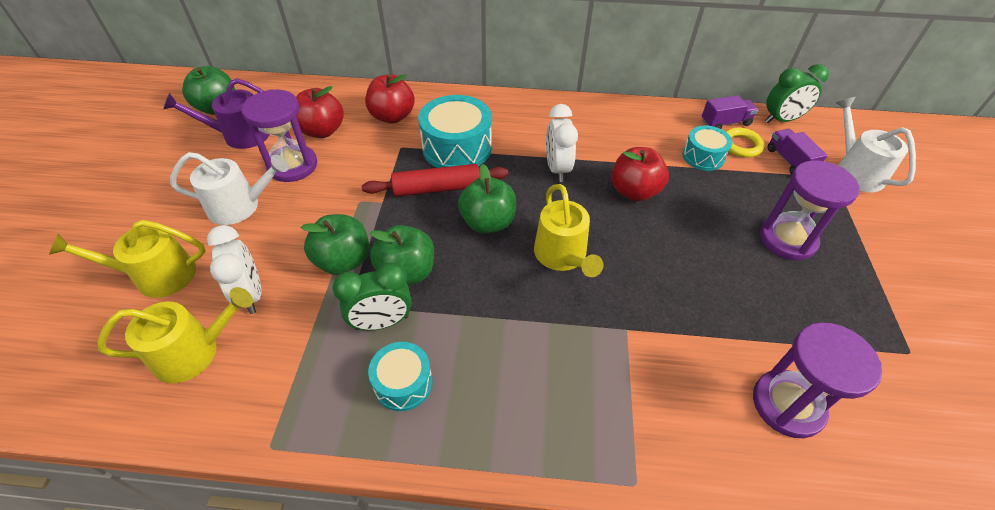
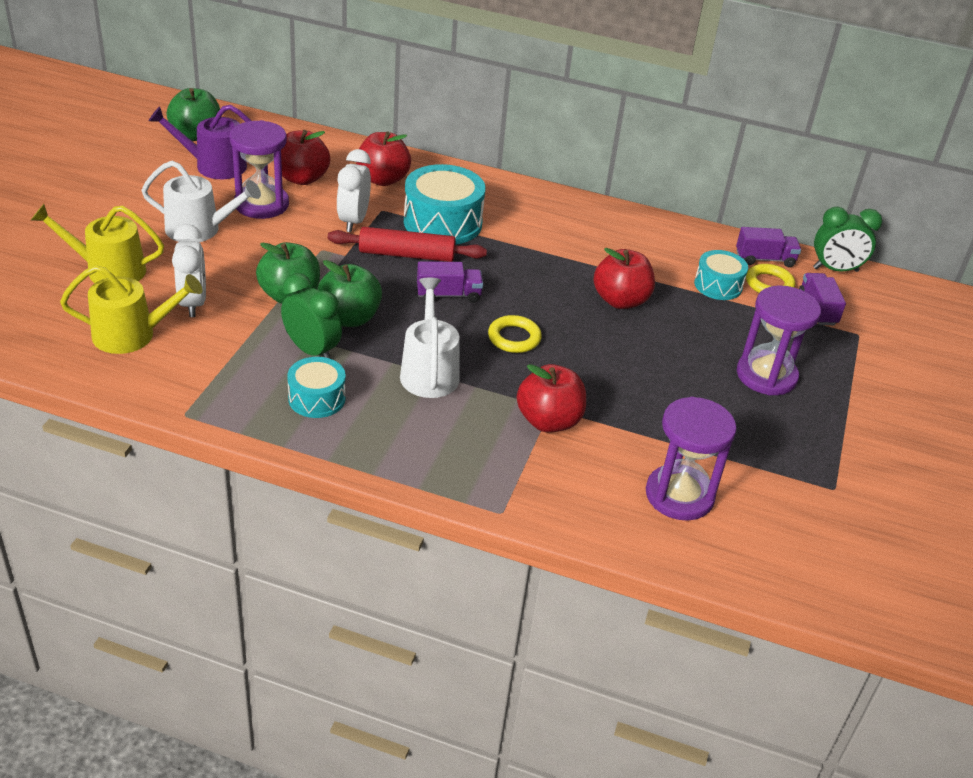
camera: 10 degrees right, 10 degrees down
(382, 322) = (312, 351): green clock -> green clock turned 135 degrees counterclockwise
(488, 222) = (448, 295): green apple -> purple truck
(557, 169) = (545, 263): white clock -> white clock (353, 221)
(562, 255) = (514, 338): yellow watering can -> yellow ring
(631, 346) = (548, 421): none -> red apple
(855, 171) = (889, 334): white watering can -> white watering can (429, 372)

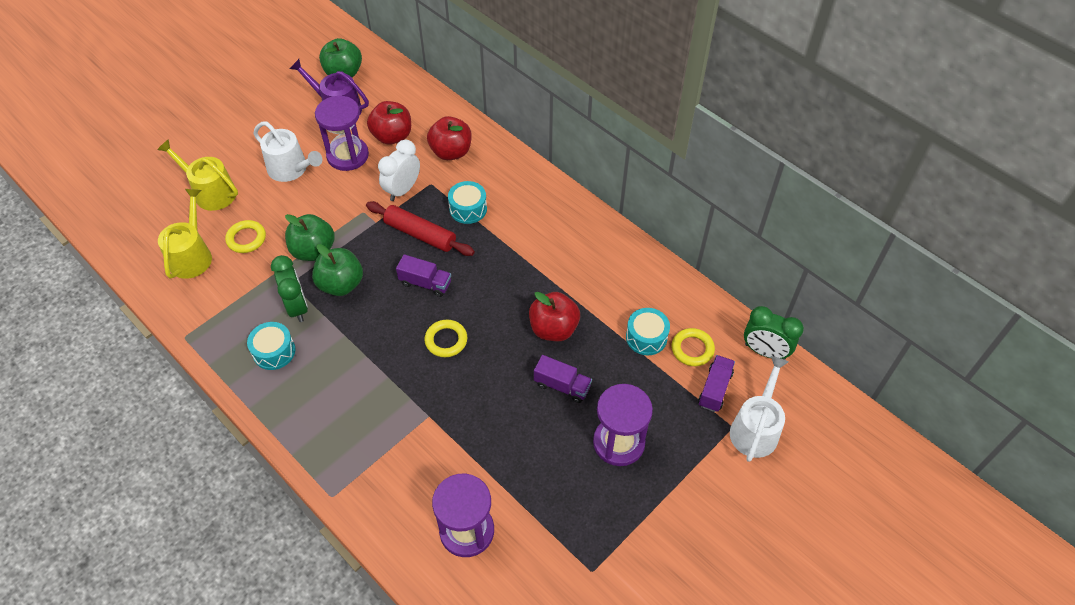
camera: 30 degrees right, 15 degrees up
(131, 335) = (192, 256): yellow watering can -> yellow watering can turned 105 degrees counterclockwise
(193, 303) = (246, 239): white clock -> yellow ring
(429, 372) = (364, 353): white watering can -> white watering can (755, 429)
(442, 223) = (468, 209): turquoise drum -> turquoise drum, size x0.59
(548, 421) = (418, 427): red apple -> none
(764, 259) = (708, 321): purple truck -> purple truck (562, 386)

